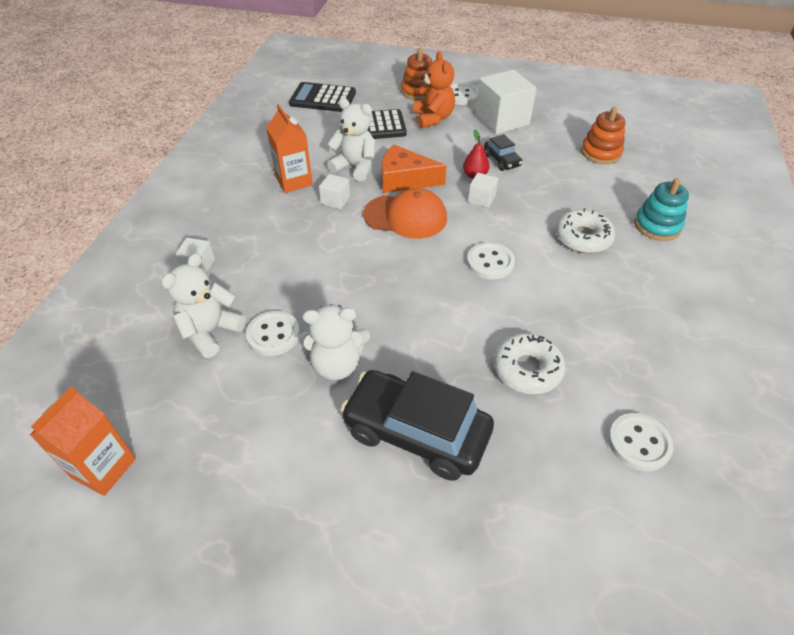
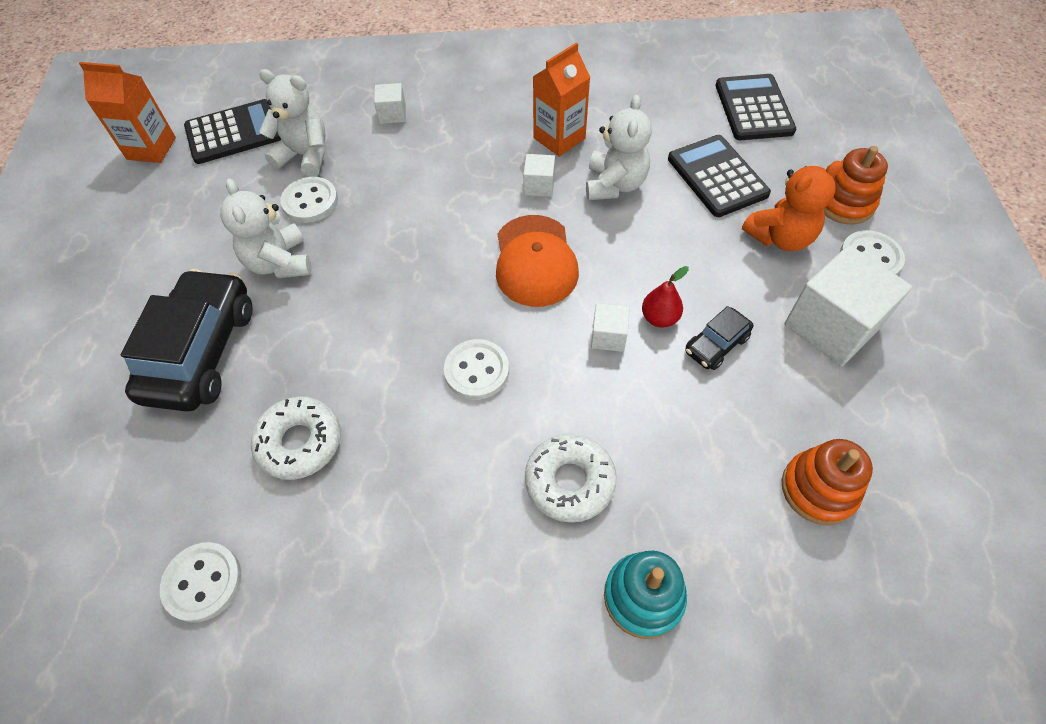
camera: 75 degrees right, 10 degrees up
(135, 386) = (234, 133): none -> black calculator
(405, 179) = (612, 241): orange cheese -> none

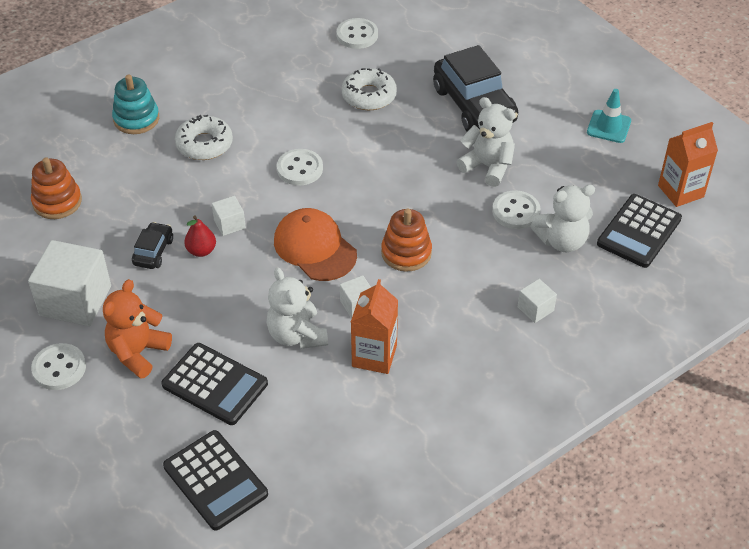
camera: 145 degrees right, 10 degrees down
(112, 244) = (608, 126): none -> turquoise traffic cone
(844, 203) = (93, 411): orange stacking toy -> orange stacking toy (406, 253)

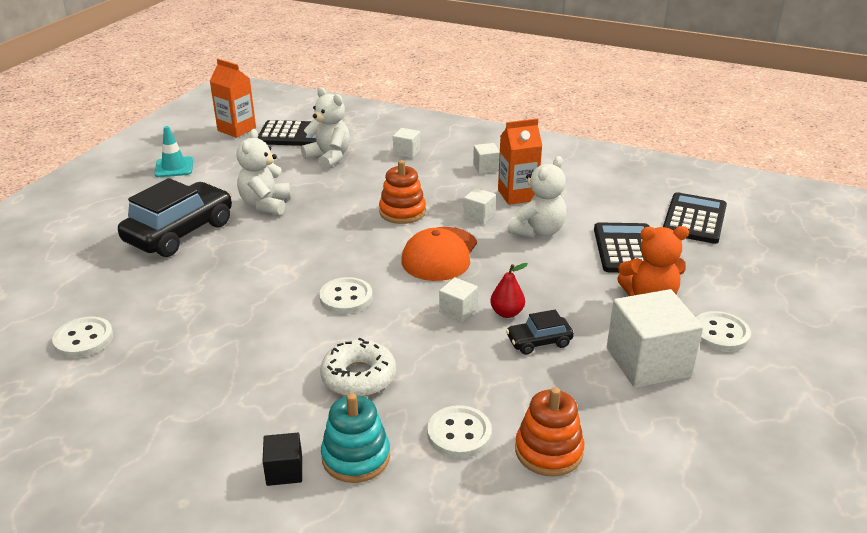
camera: 120 degrees left, 15 degrees down
(154, 88) = (284, 471): none -> black cube
(369, 96) = (199, 294): white donut -> none
(452, 360) = (486, 167): none -> white cube
(516, 211) = (312, 181): white button -> white button (459, 434)

